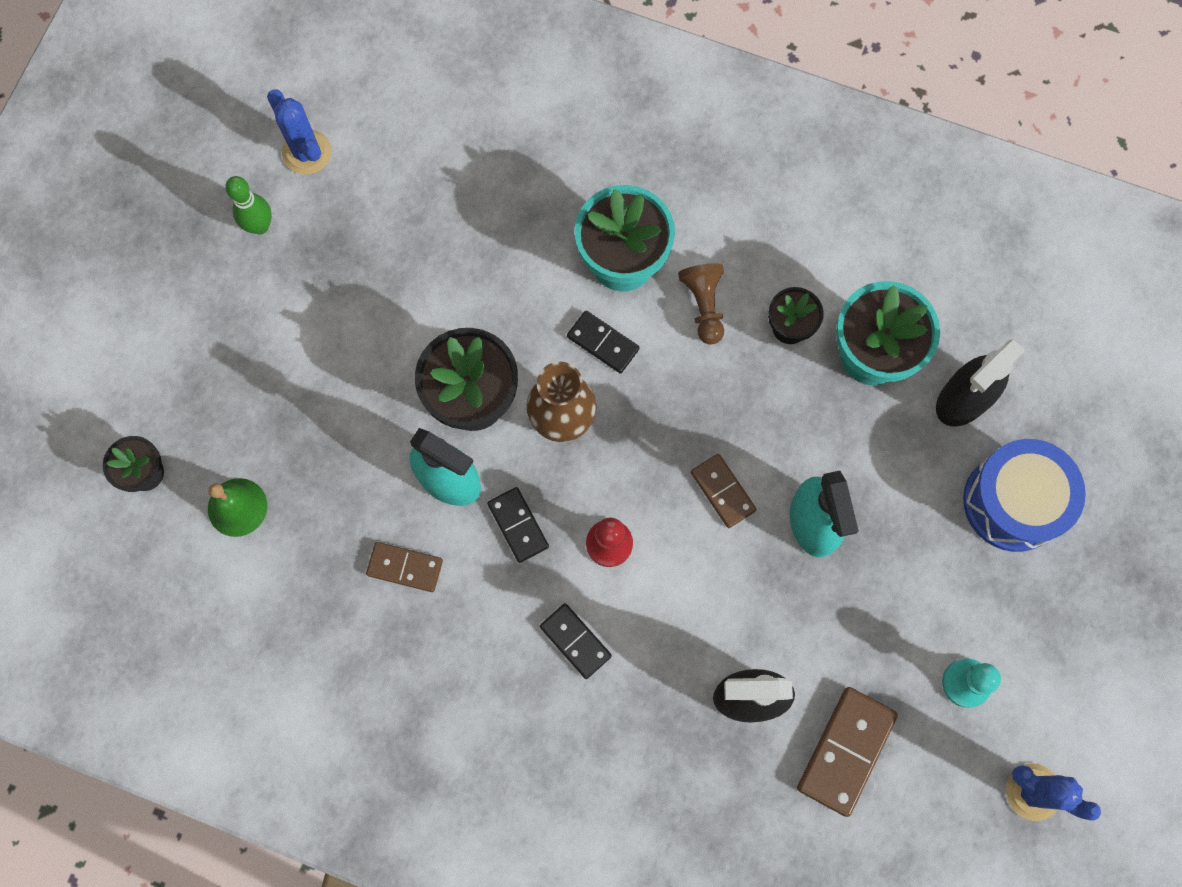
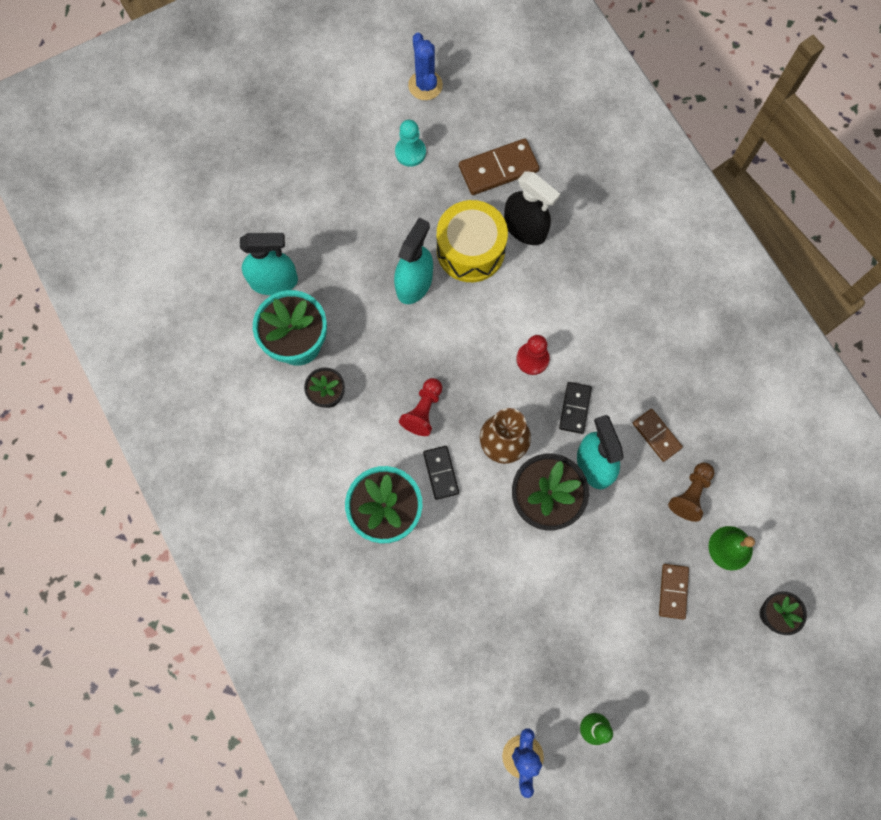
camera: 140 degrees left, 0 degrees up
(575, 641) = (592, 324): black domino -> none
(677, 391) = (423, 411): none -> red pawn
(704, 306) = (364, 447): brown pawn -> brown pawn (690, 494)
(722, 491) = (447, 337): brown domino -> brown domino (673, 591)
(786, 616) = (470, 250): none -> yellow drum
(963, 399) = (274, 281): black spray bottle -> turquoise spray bottle
(1013, 502) = (301, 212): blue drum -> none

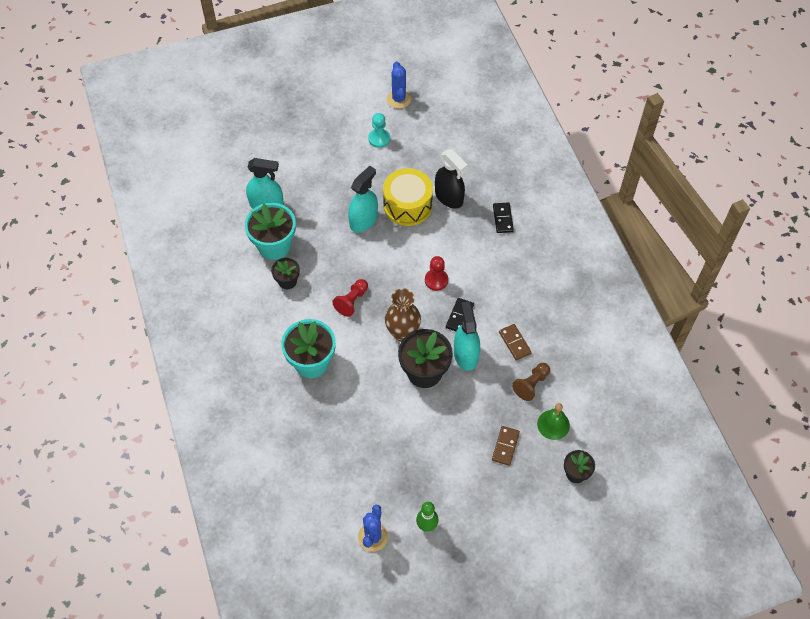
camera: 10 degrees right, 15 degrees down
(441, 473) = (355, 343): black domino -> black domino (502, 219)
(498, 169) = (438, 158): brown domino -> none

